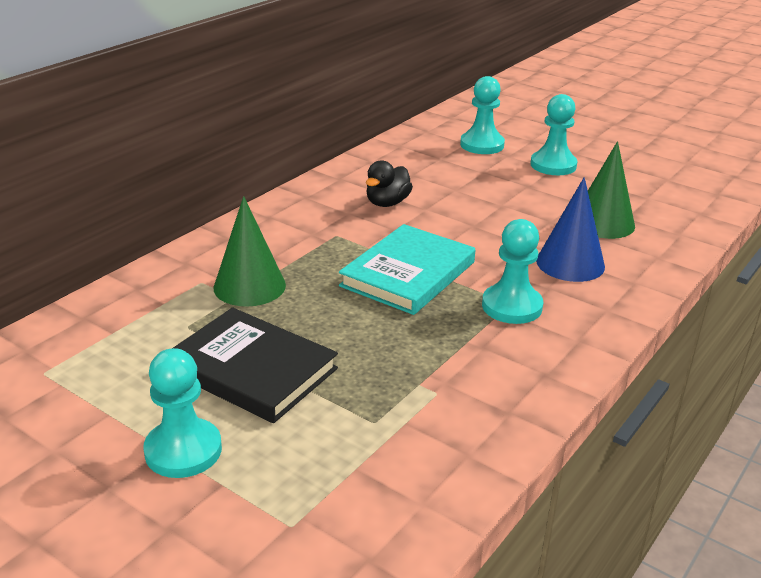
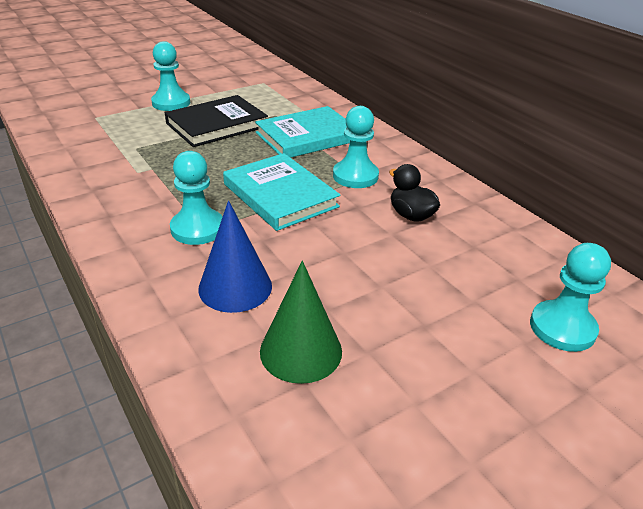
camera: 110 degrees right, 5 degrees up
(249, 286) = (307, 137): green cone -> turquoise book
(553, 165) = (484, 376): turquoise pawn -> turquoise pawn (355, 176)

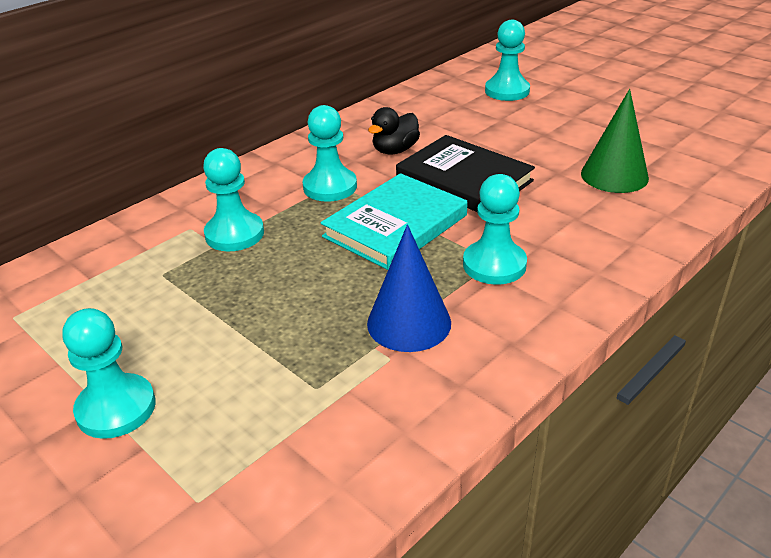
camera: 100 degrees left, 0 degrees up
(217, 125) = (210, 323): black book -> black book (464, 180)
(235, 287) = (568, 219): blue cone -> blue cone (409, 323)
(307, 137) = (234, 234): turquoise book -> turquoise pawn

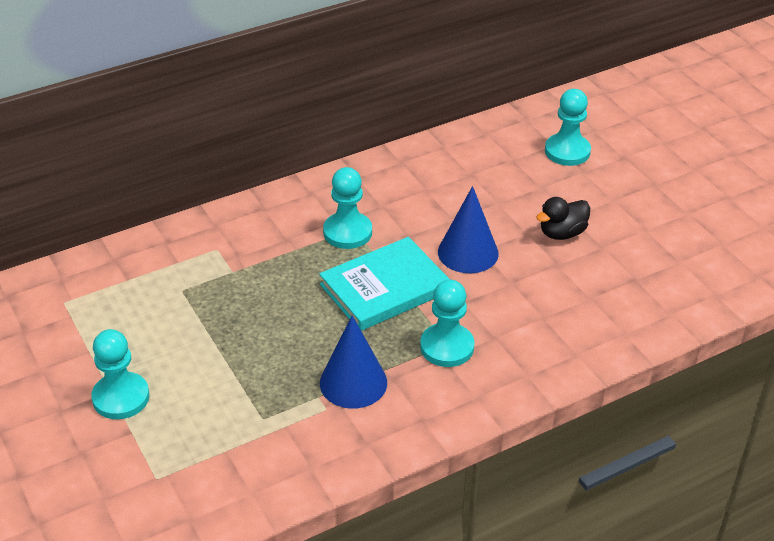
camera: 15 degrees right, 5 degrees up
(234, 234) = (250, 264): turquoise pawn -> none
(395, 150) = (423, 203): black duck -> black duck (562, 233)
(464, 180) = (468, 252): black book -> blue cone
(614, 175) = (606, 280): green cone -> none

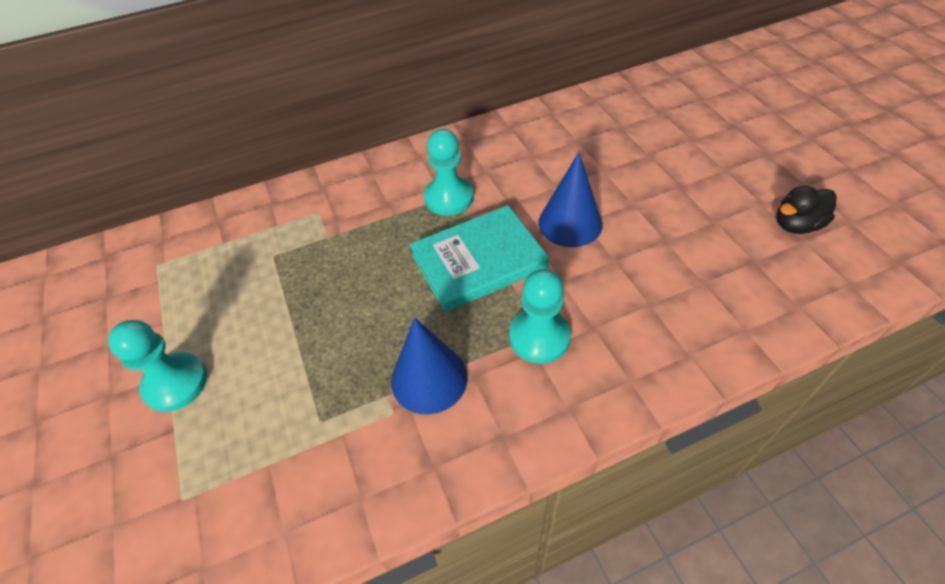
camera: 10 degrees right, 10 degrees up
(562, 233) = (671, 204): black duck -> black duck (796, 225)
(567, 151) = (675, 118): turquoise pawn -> none

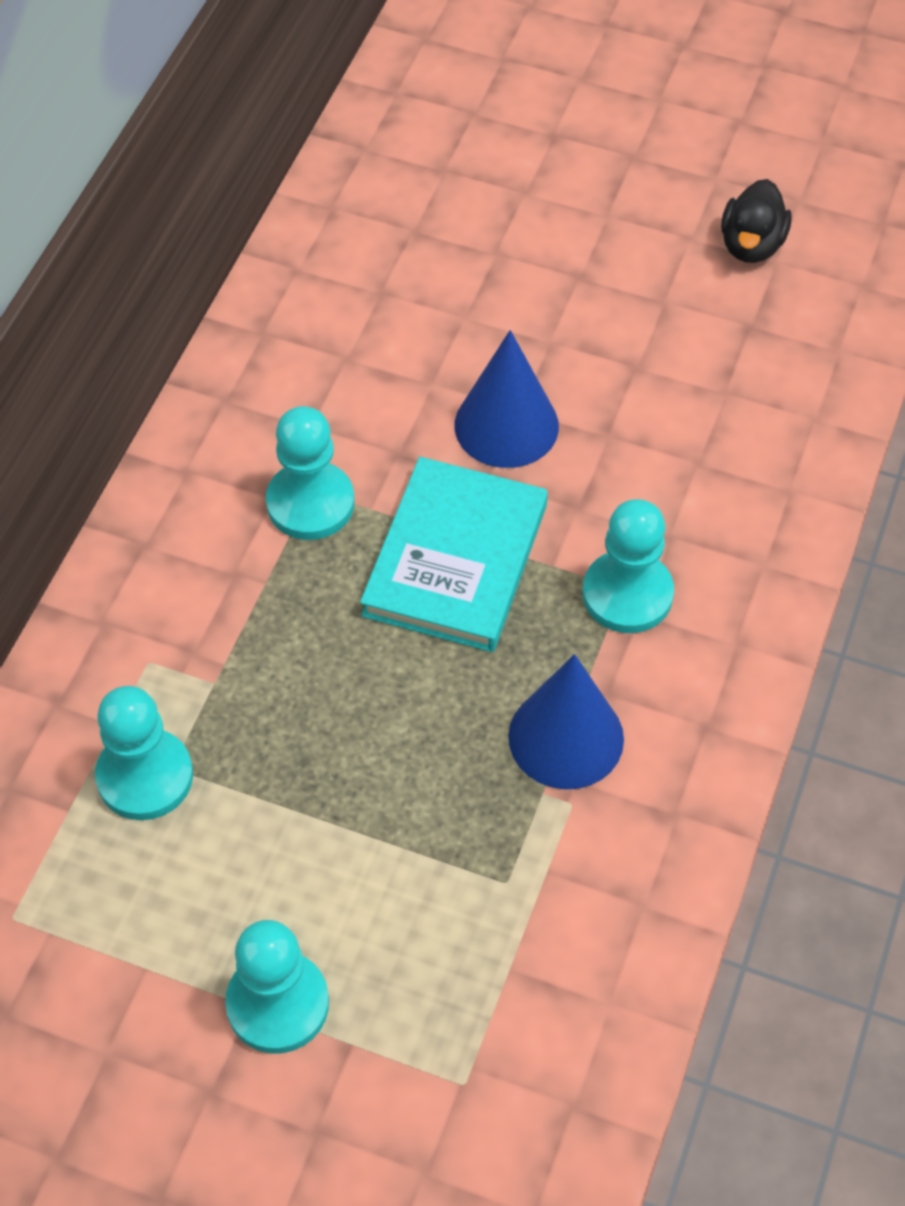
camera: 50 degrees left, 5 degrees up
(260, 251) = (145, 777): none -> turquoise pawn

